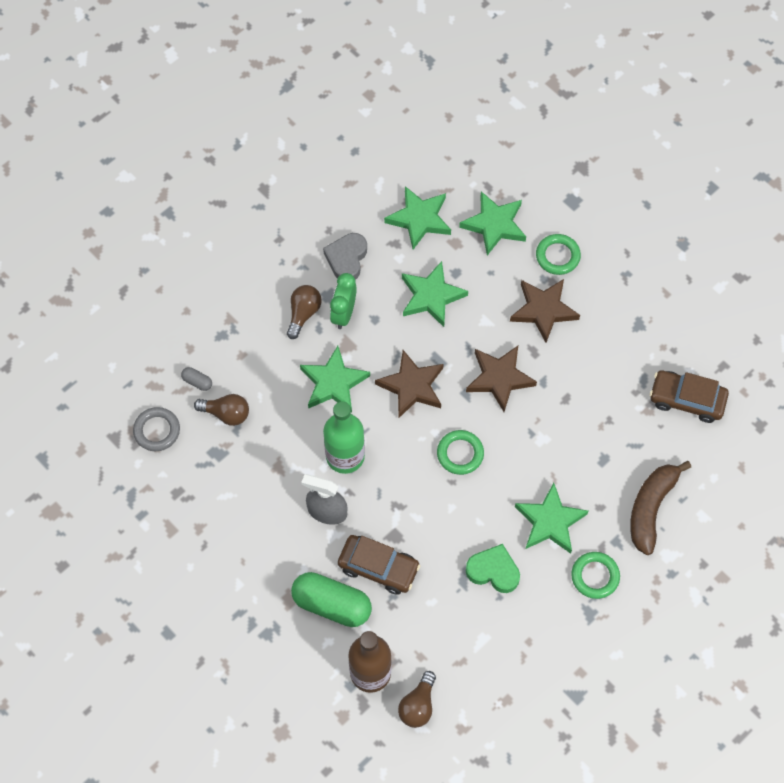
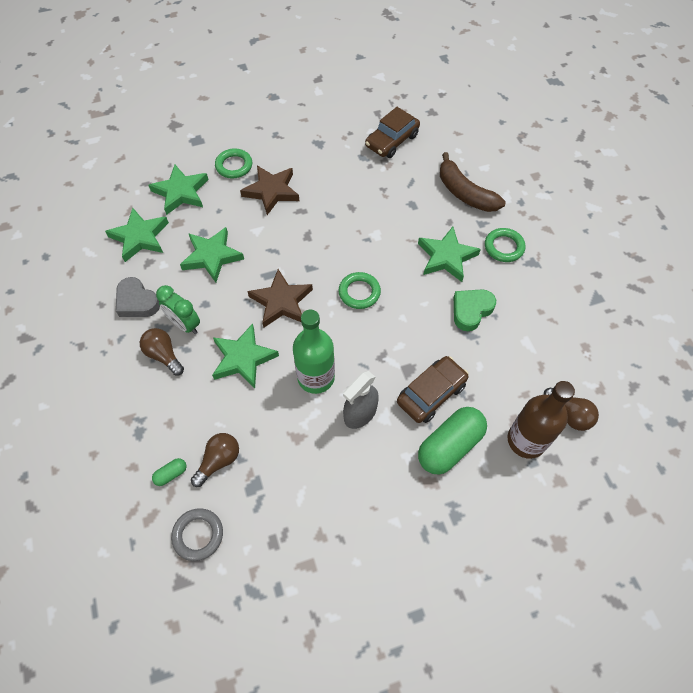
camera: 65 degrees left, 5 degrees down
(197, 382) = (171, 474): grey capsule -> green capsule
(499, 378) = (310, 240): brown star -> none

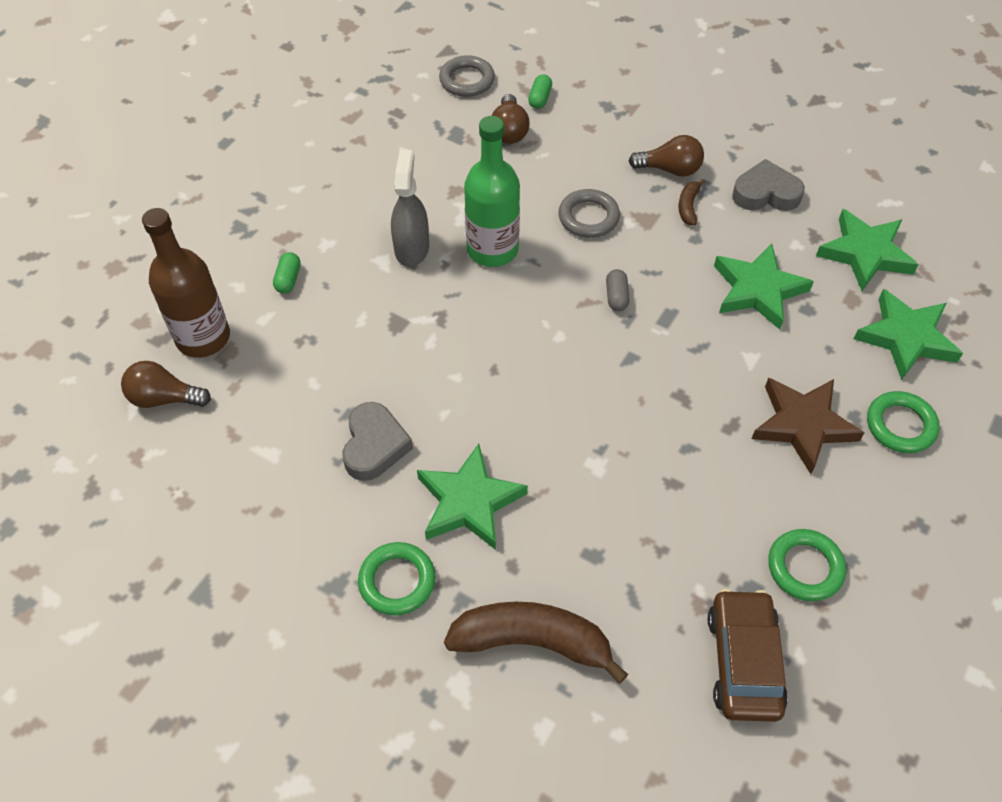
camera: 140 degrees right, 5 degrees down
(185, 324) = (688, 206): green clock -> brown banana
(243, 358) = (588, 217): green star -> grey ring
(281, 302) = (616, 296): brown star -> grey capsule
(359, 292) = (538, 370): green ring -> green ring (805, 567)
(431, 393) = (349, 315): brown car -> none
(450, 446) = (288, 279): green capsule -> green capsule, size x0.43
(471, 311) = (374, 445): green heart -> grey heart

